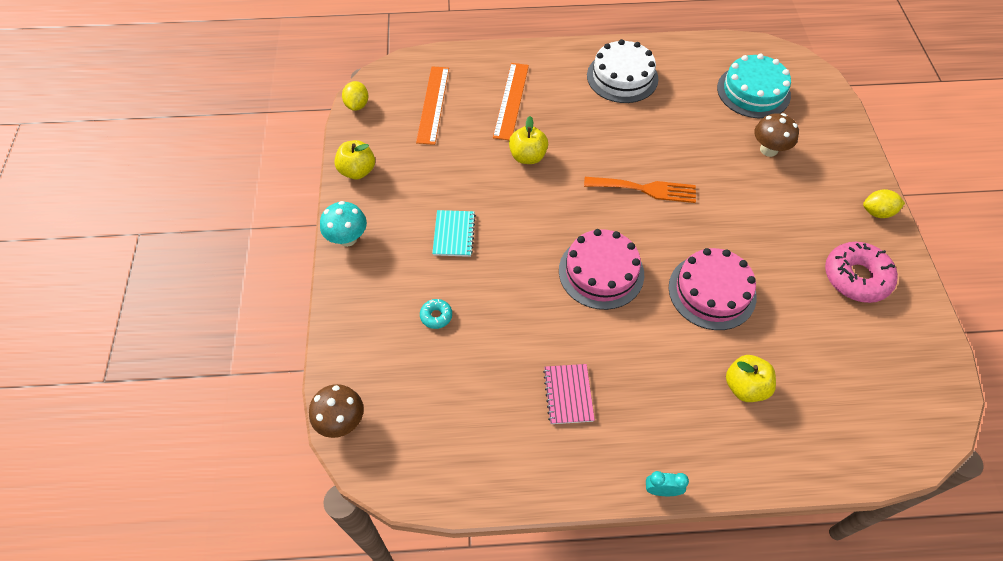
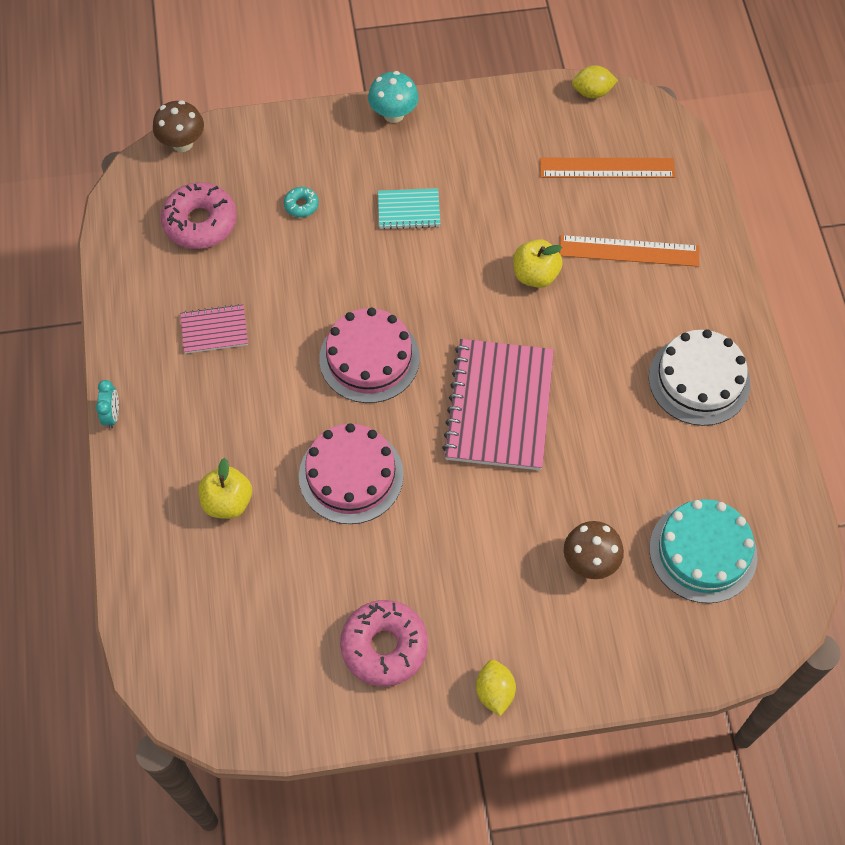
camera: 85 degrees right, 5 degrees up
(357, 171) = (489, 108): yellow apple -> none
(443, 405) = (200, 222): none -> pink donut
(645, 189) = (499, 406): orange fork -> pink notebook

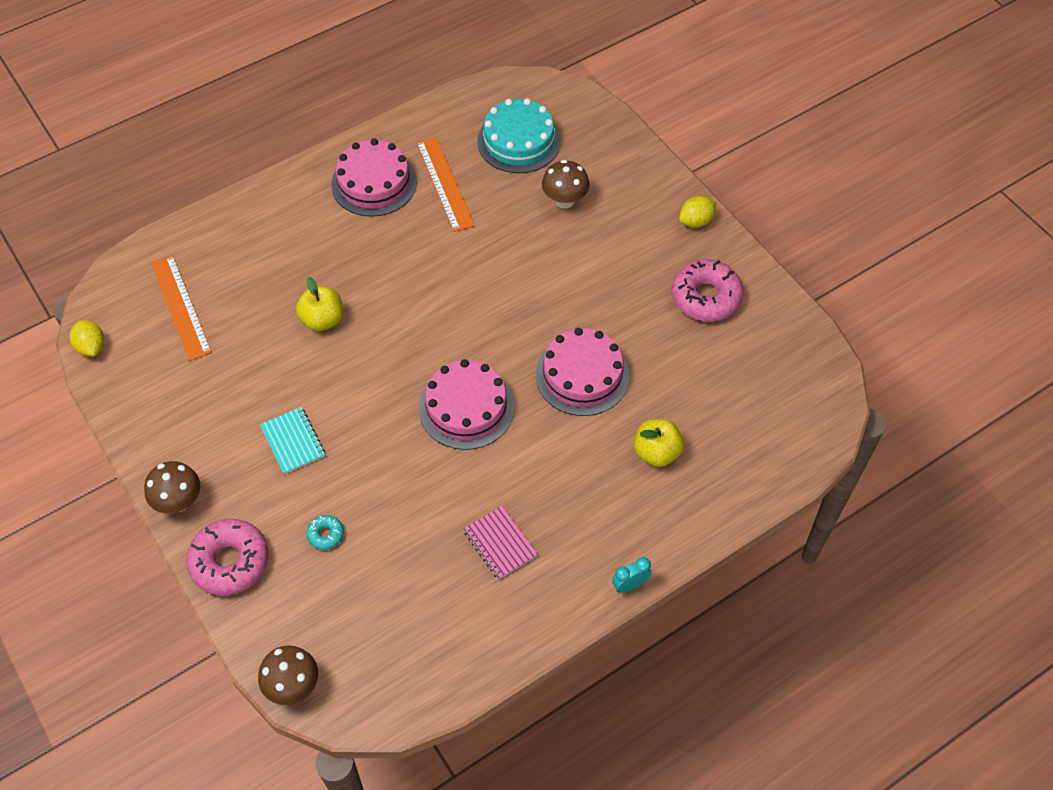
camera: 115 degrees left, 5 degrees down
(200, 222) = (386, 617): pink donut -> pink donut (230, 562)
(393, 114) = (179, 501): turquoise mushroom -> brown mushroom
(499, 406) = (464, 299): pink notebook -> none
(629, 251) = (267, 263): orange ruler -> orange ruler (444, 183)
(699, 380) = (374, 183): white cake -> pink cake

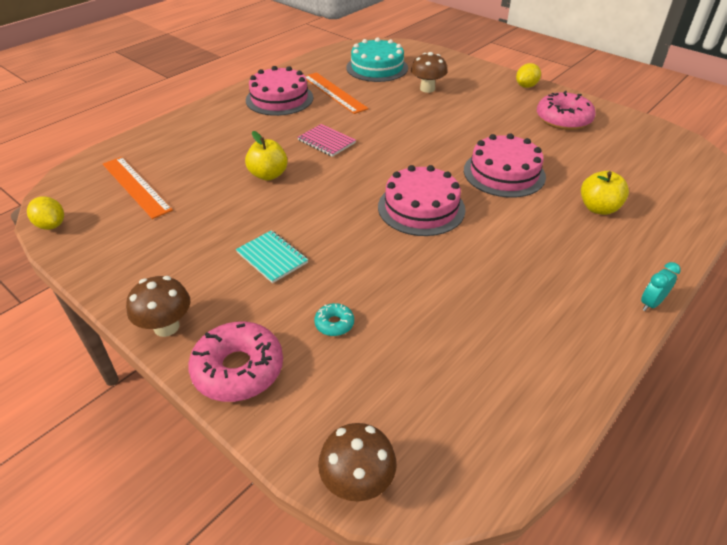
camera: 15 degrees left, 15 degrees down
(500, 543) = (510, 296): pink notebook -> pink notebook (326, 141)

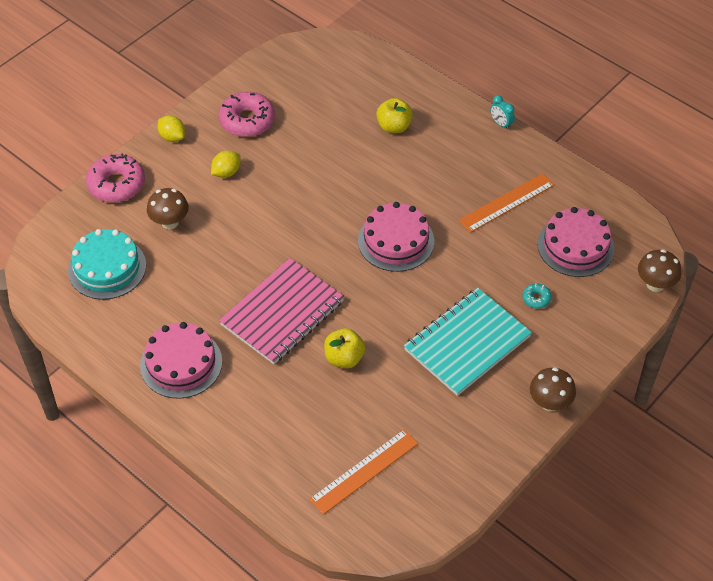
camera: 90 degrees left, 10 degrees up
(51, 225) = (430, 528): yellow lemon -> yellow lemon (226, 172)
(238, 369) = (583, 352): pink donut -> pink donut (116, 184)
(272, 258) = (467, 343): turquoise notebook -> turquoise notebook, size x2.03
(326, 141) = (282, 313): pink notebook -> pink notebook, size x2.03
(334, 92) = (170, 310): orange ruler -> orange ruler (507, 203)
(504, 173) = (342, 178): pink cake -> pink cake (575, 246)

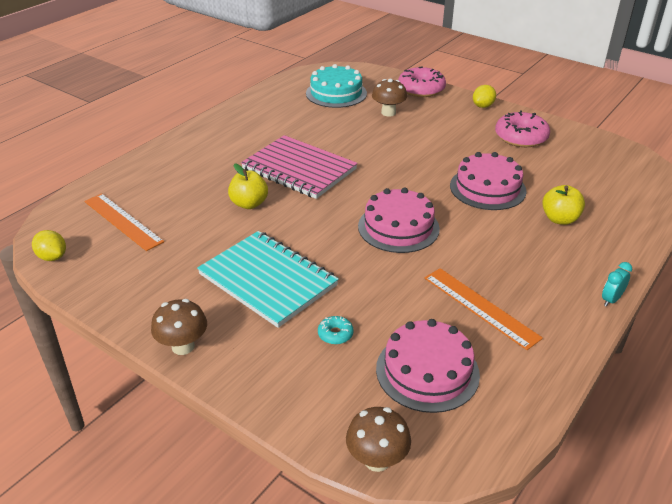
camera: 85 degrees right, 15 degrees down
(181, 363) = (245, 129): pink cake -> pink cake (487, 188)
(226, 172) = (453, 132): yellow lemon -> yellow lemon (52, 257)

